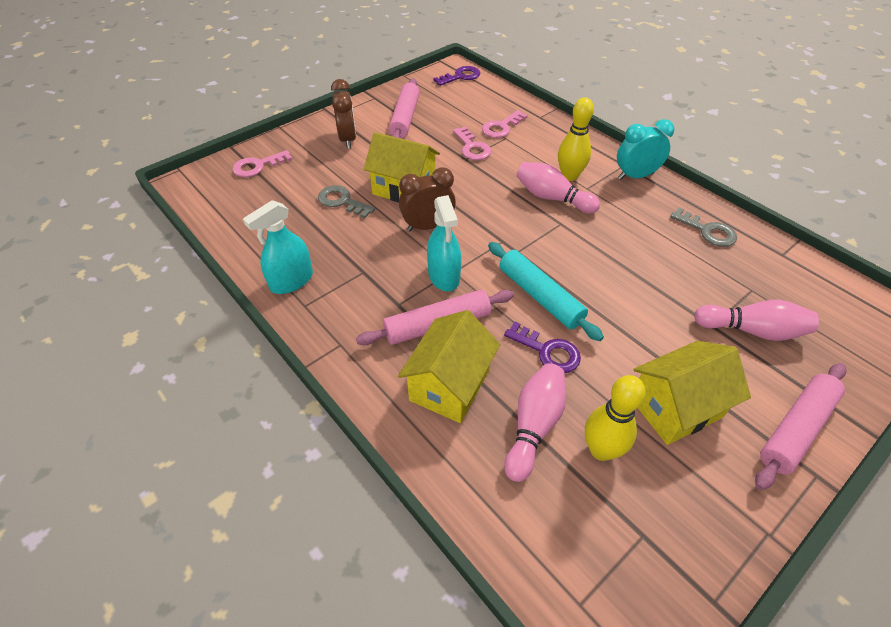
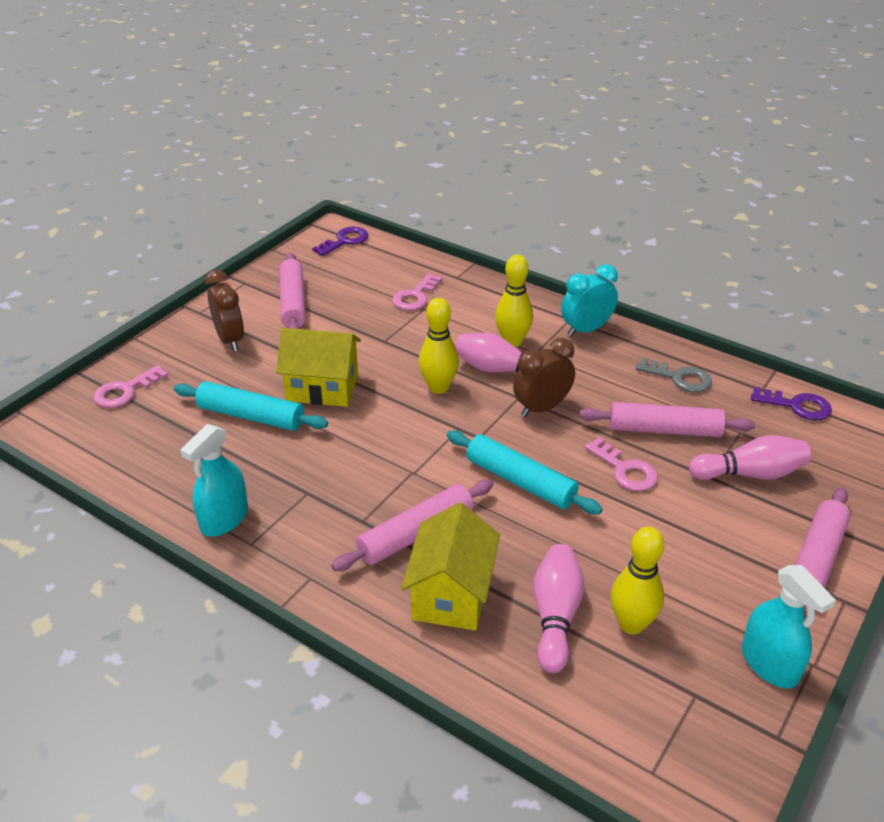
camera: 15 degrees left, 10 degrees down
(342, 201) = (251, 416): grey key -> turquoise rolling pin
(428, 226) = (366, 427): brown clock -> brown clock (541, 408)
(444, 276) = (405, 479): turquoise spray bottle -> turquoise spray bottle (769, 664)
(472, 147) = (388, 326): pink key -> pink key (625, 470)
(496, 204) = (438, 387): none -> yellow bowling pin
(547, 351) = (546, 537): purple key -> purple key (797, 406)
(675, 407) = (694, 566): yellow house -> none
(681, 274) = (664, 429): none -> pink rolling pin

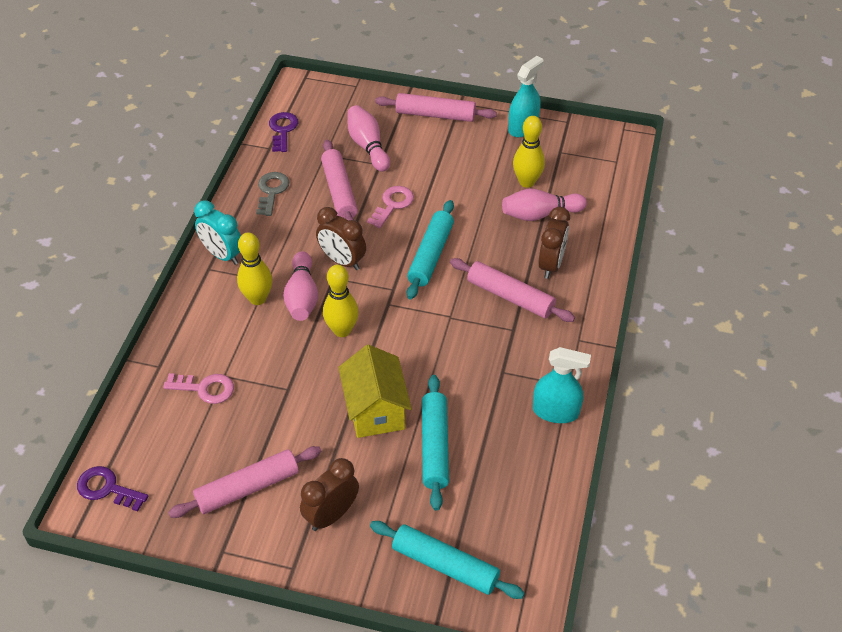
camera: 110 degrees left, 10 degrees up
(125, 391) = (445, 565): pink key -> turquoise rolling pin
(451, 594) = (551, 265): yellow house -> brown clock

